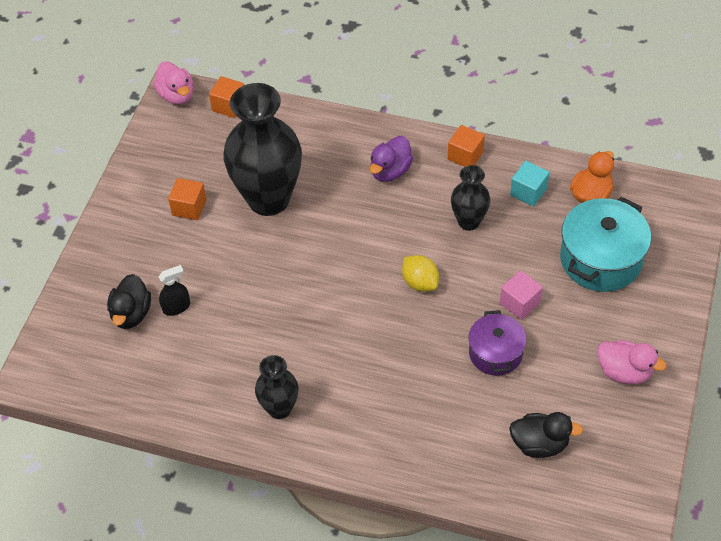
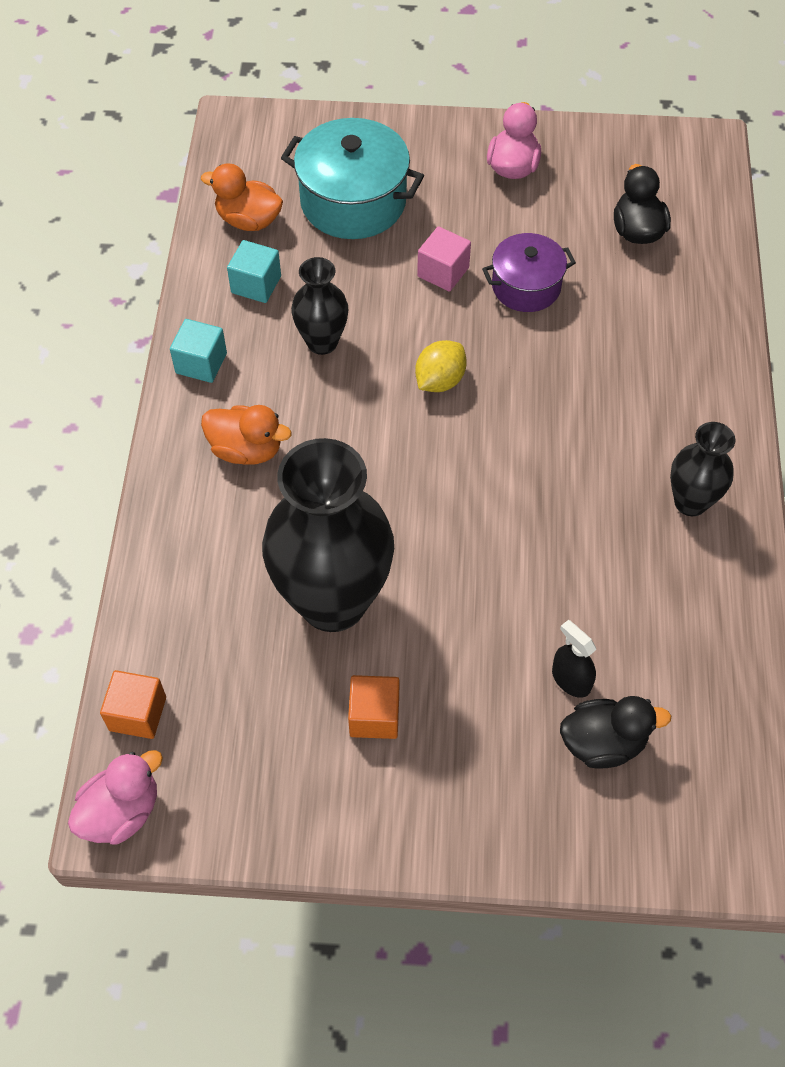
camera: 105 degrees left, 5 degrees up
(390, 171) = (246, 449): purple duck -> orange duck
(465, 156) = (201, 363): orange cube -> turquoise cube

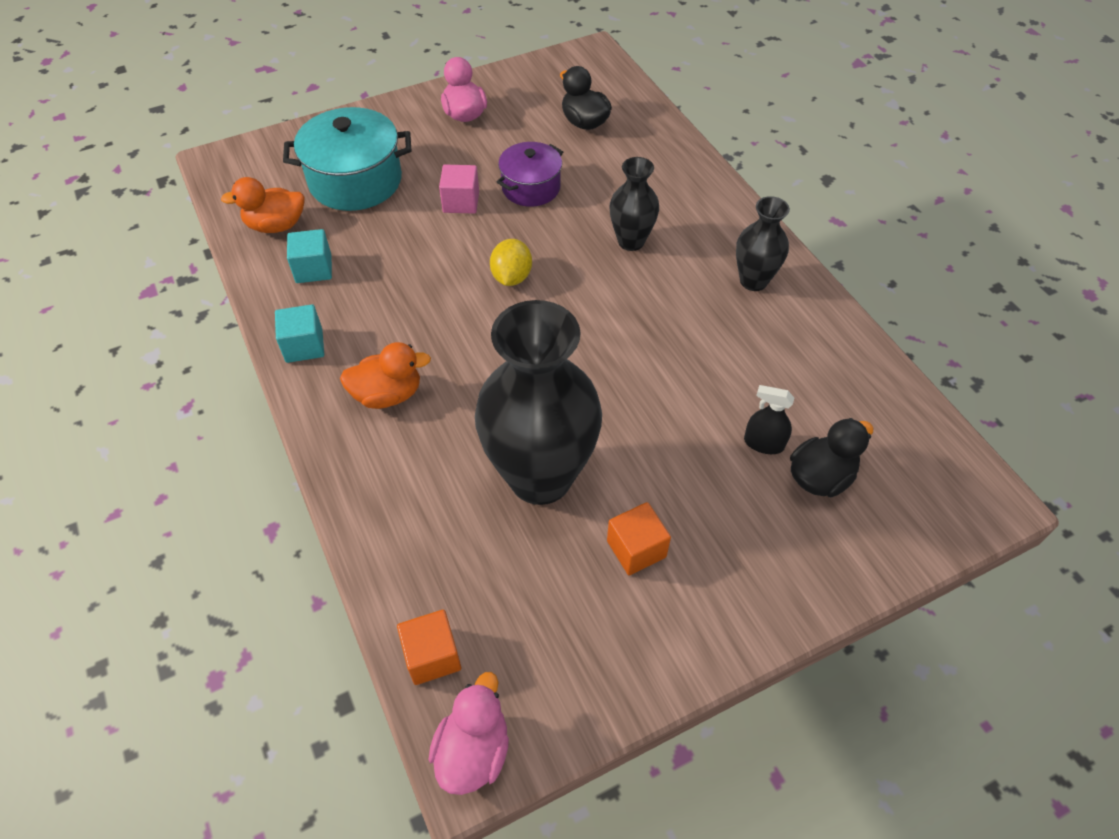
camera: 30 degrees left, 5 degrees down
(322, 342) = (398, 288): black vase -> black vase (631, 241)

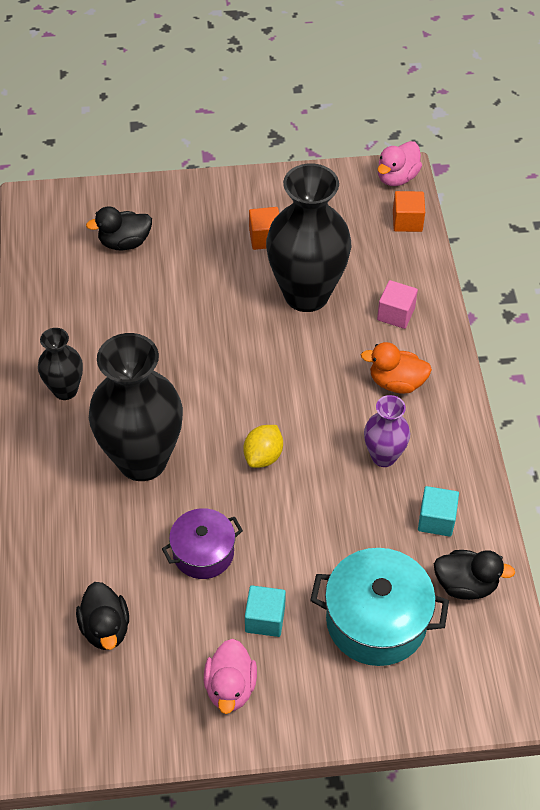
camera: 160 degrees left, 0 degrees up
(276, 225) = (465, 584): orange duck -> black duck
(304, 346) = (455, 443): turquoise cube -> turquoise cube (265, 619)
(382, 311) = (383, 456): none -> purple vase
(461, 202) = (278, 556): pink cube -> pink cube (396, 314)
(631, 241) = (142, 460): black vase -> black vase, size x1.97
(763, 443) = (146, 272): black spray bottle -> none

